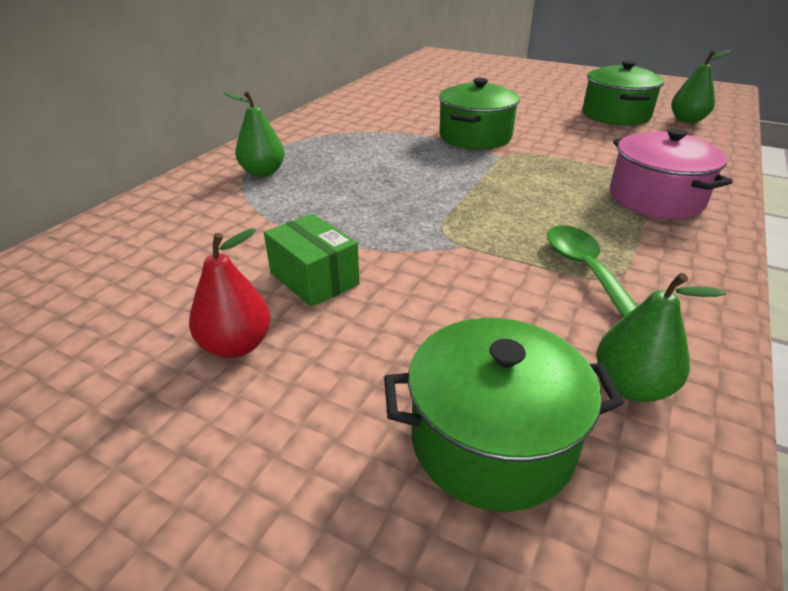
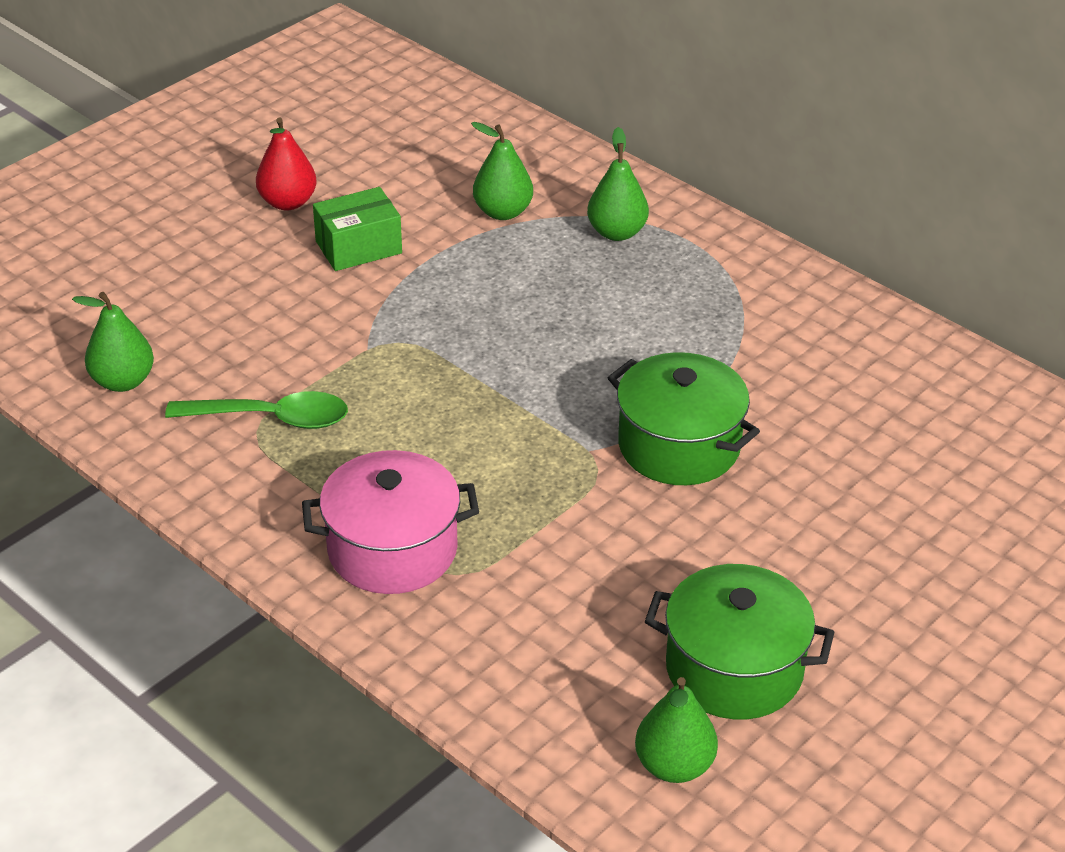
camera: 105 degrees right, 5 degrees up
(241, 217) = (503, 212): none -> green pear
(492, 441) = (123, 299): green pot -> none

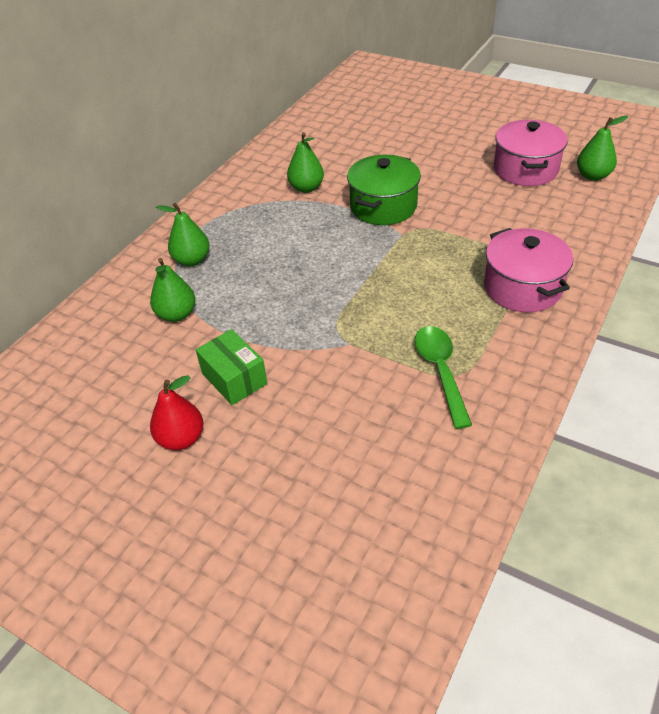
camera: 100 degrees left, 5 degrees up
(123, 381) = (441, 470): green pear -> green pear (306, 188)
(734, 669) = (525, 169): green pot -> pink pot

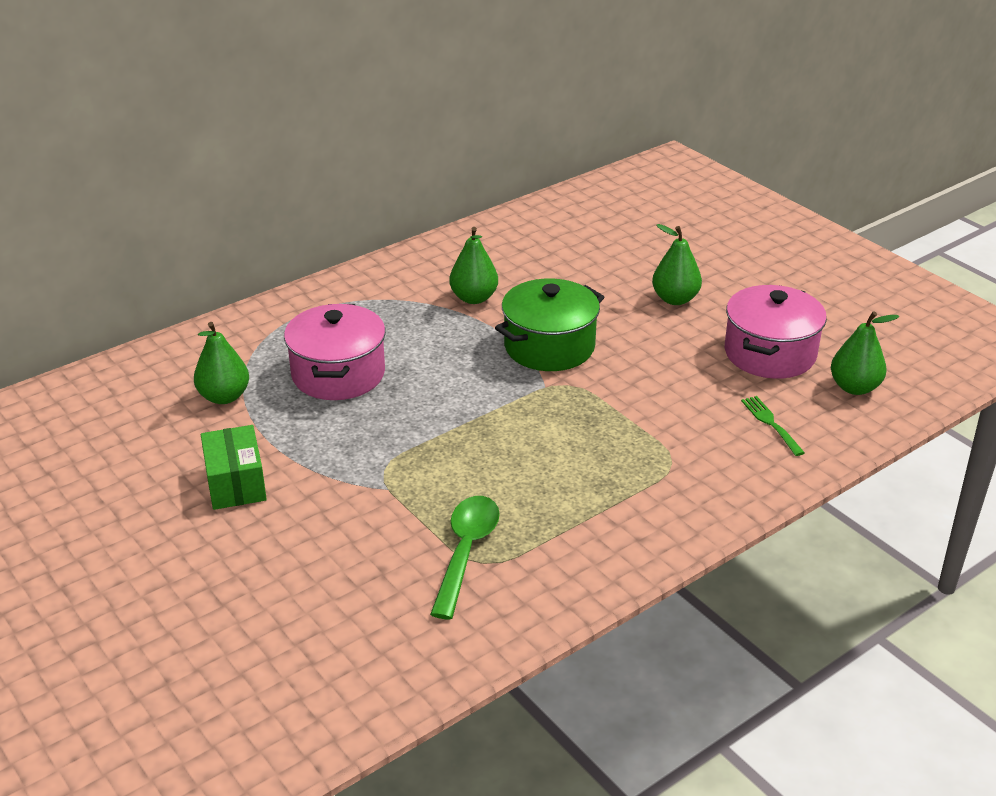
camera: 20 degrees right, 10 degrees down
(181, 438) = (139, 525): red pear -> none
(192, 260) = (282, 343): green pear -> green pear (675, 299)
(522, 287) = (642, 492): pink pot -> pink pot (338, 374)
(563, 214) = (771, 423): none -> green fork

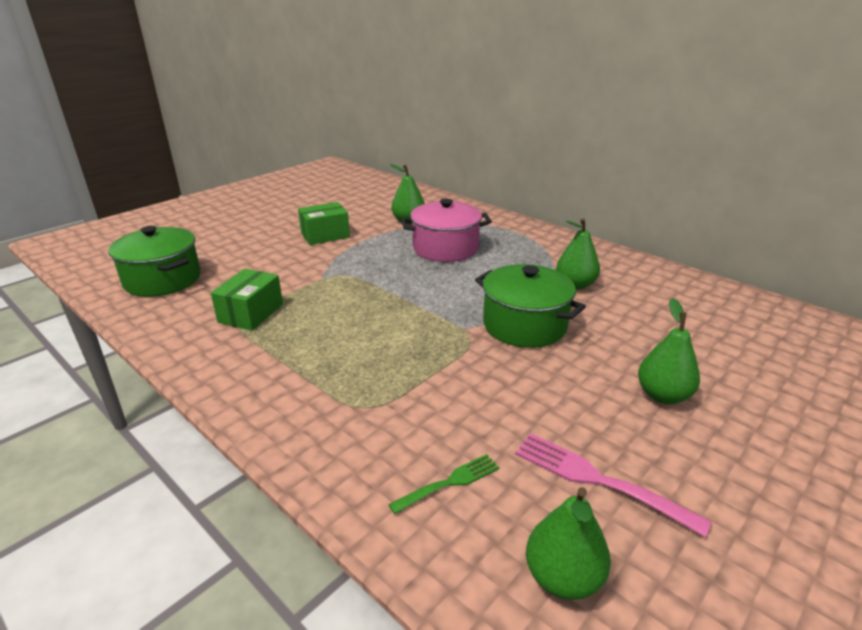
camera: 80 degrees right, 5 degrees down
(330, 658) = (163, 280): none -> green pot
(466, 552) = (251, 313): green spoon -> green box
(770, 353) = (598, 480): pink pot -> pink fork

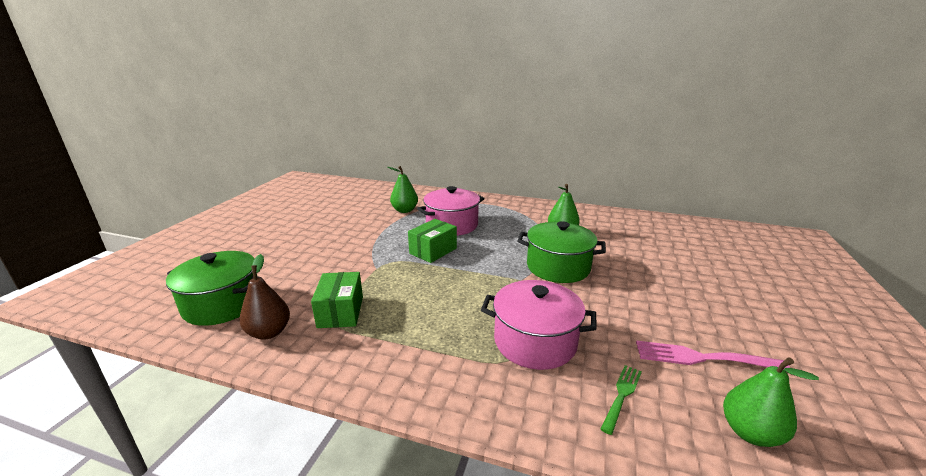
camera: 25 degrees left, 5 degrees down
(177, 315) = (269, 332): none -> brown pear
(325, 235) = (346, 233): green box -> green box (433, 251)
(411, 398) = (535, 341): none -> pink pot
(663, 395) = (680, 290): green pear -> none

